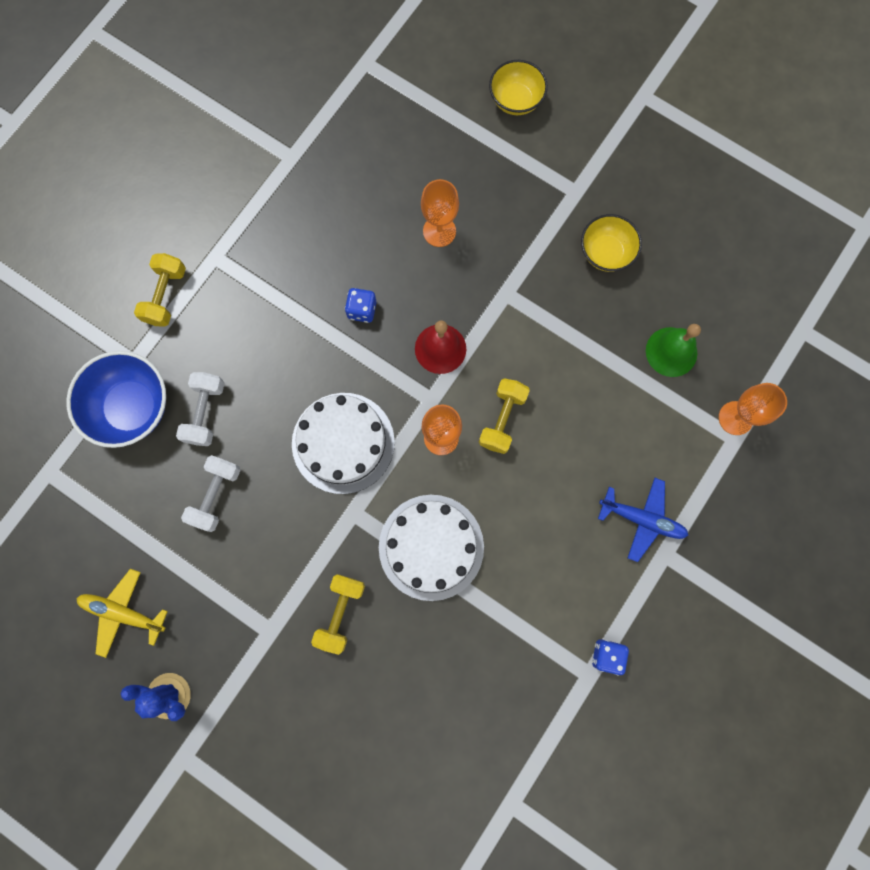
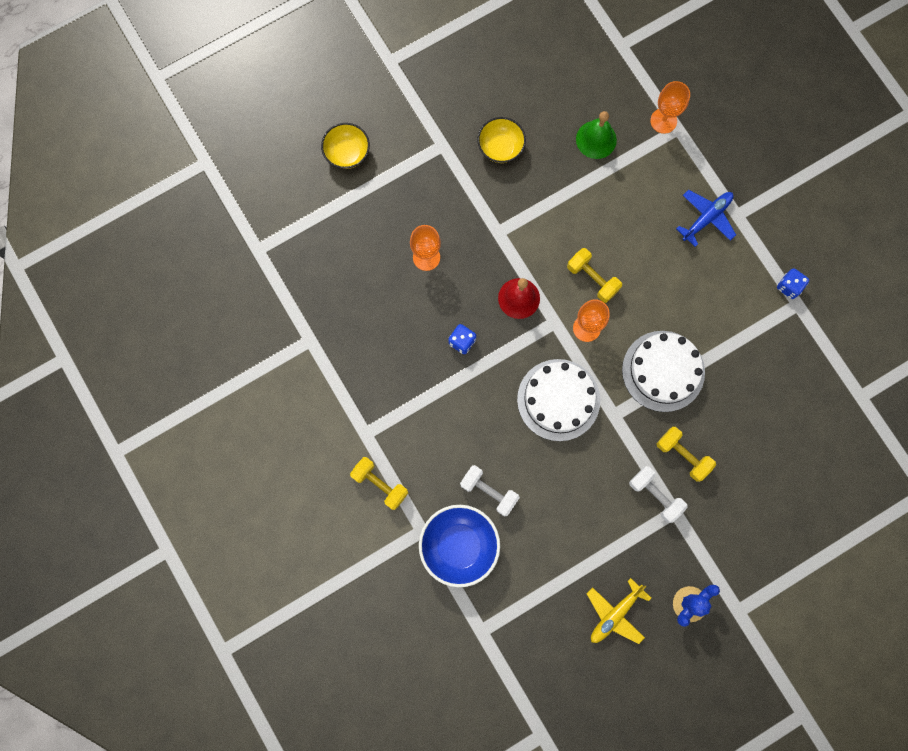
camera: 65 degrees left, 0 degrees up
(216, 495) = (556, 510): white dumbbell -> white dumbbell (655, 495)

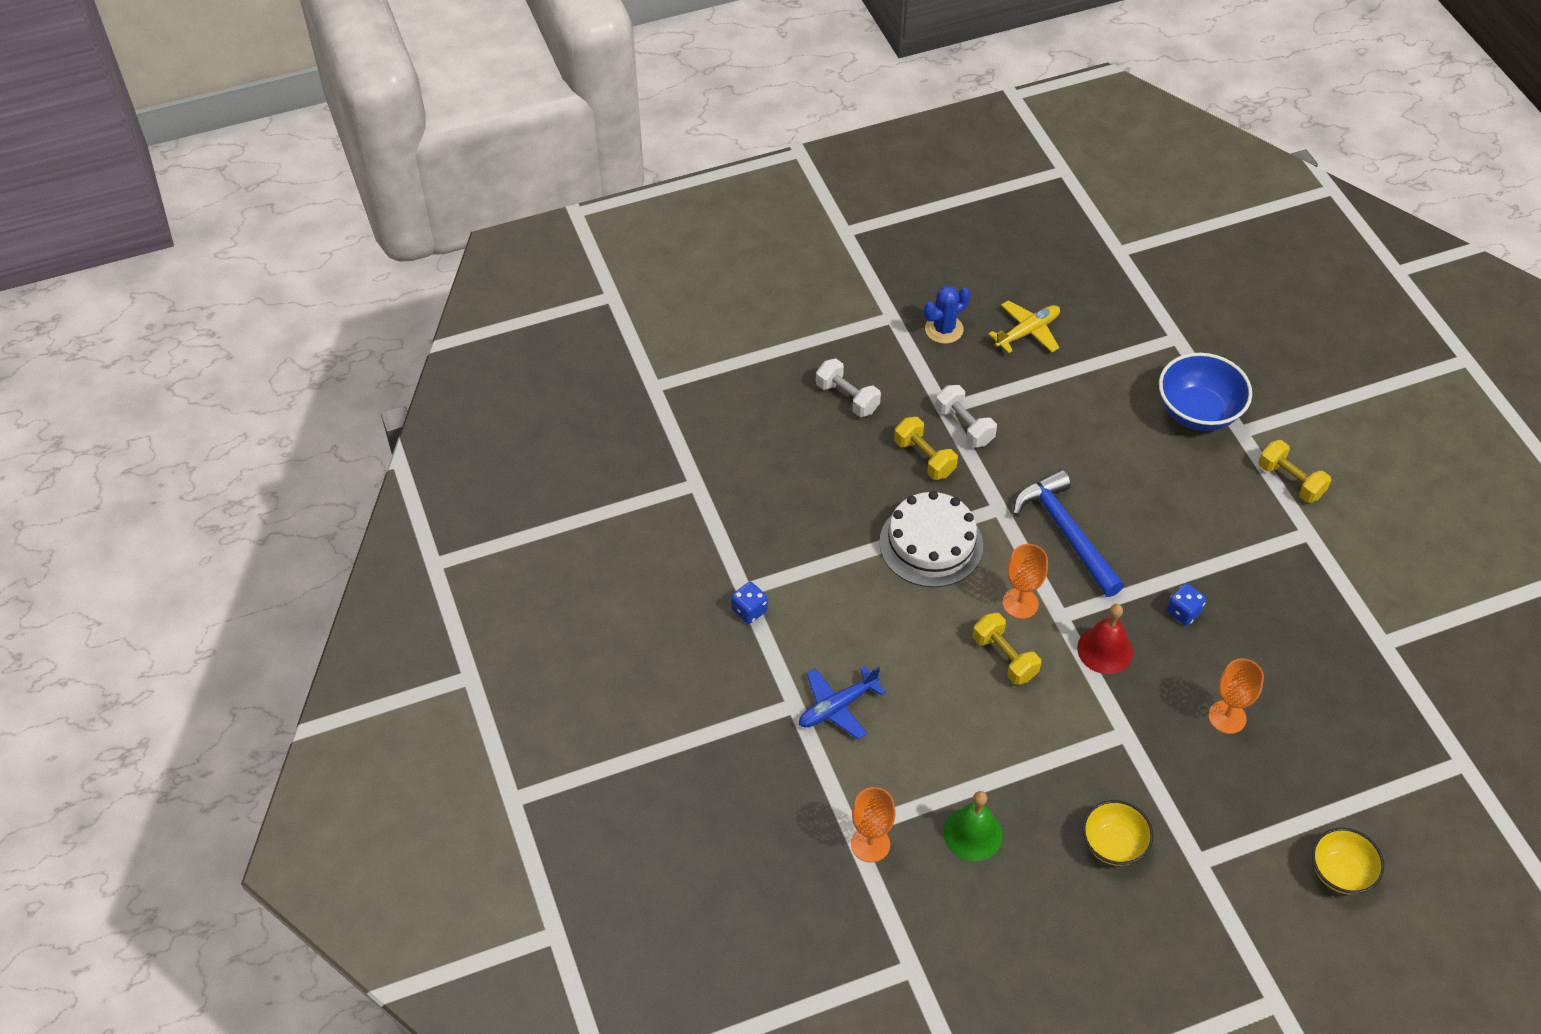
camera: 170 degrees left, 25 degrees down
(489, 491) = (1159, 456): white dumbbell -> white dumbbell (847, 398)
(558, 400) = (1066, 533): white cake -> blue hammer

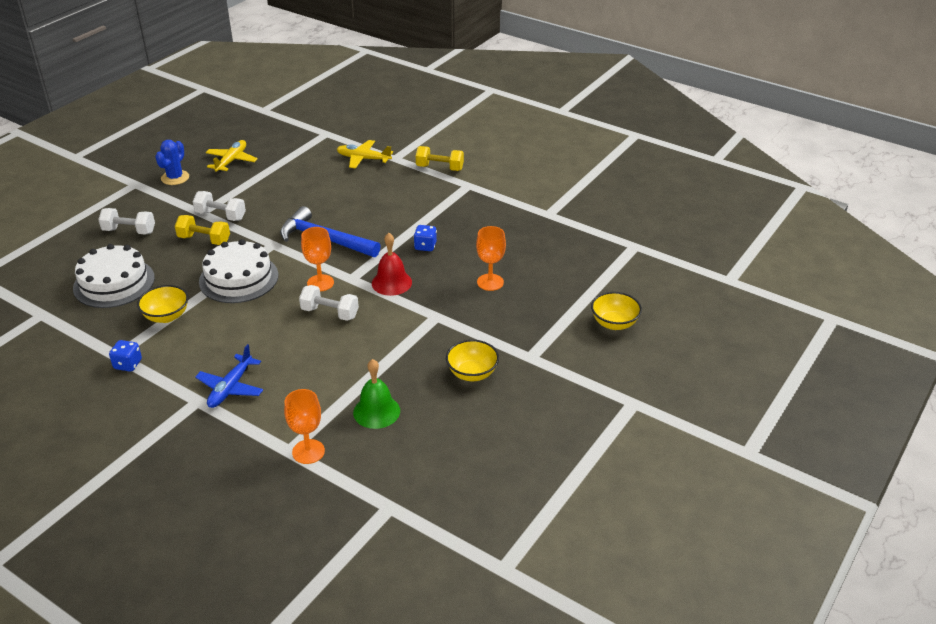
camera: 35 degrees left, 15 degrees down
(792, 475) = (114, 283): none -> white cake
(823, 560) = (166, 316): none -> yellow bowl
(1004, 657) = (330, 313): yellow dumbbell -> white dumbbell
(1198, 412) = (363, 159): blue bowl -> yellow plane

